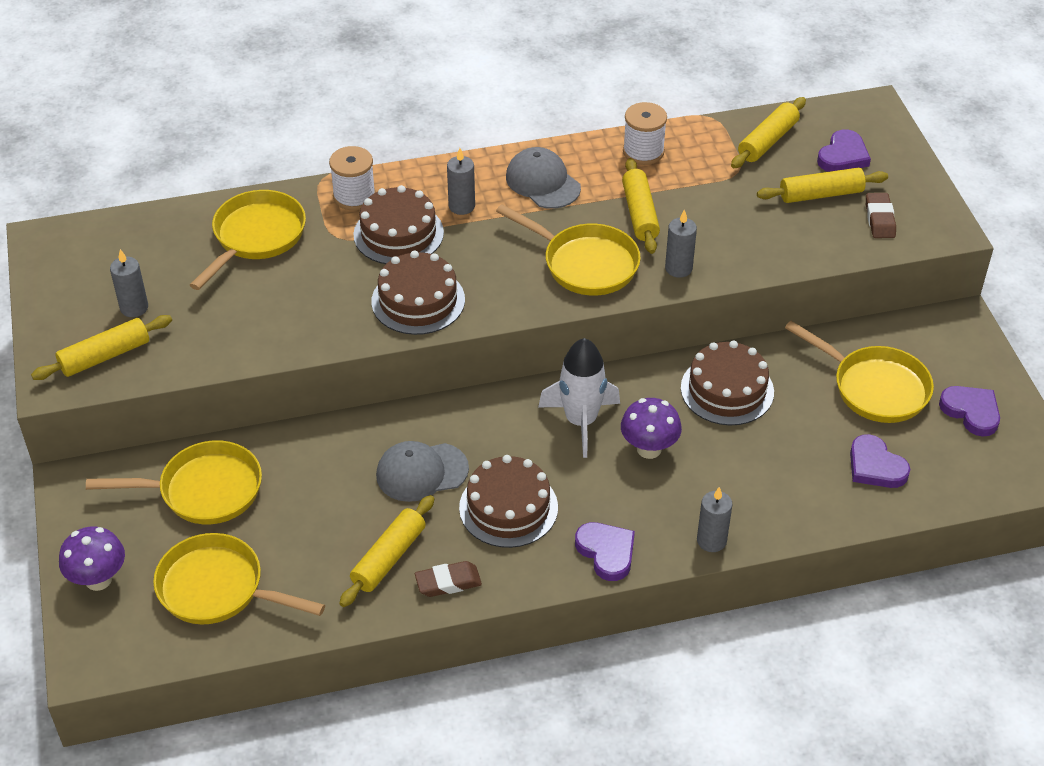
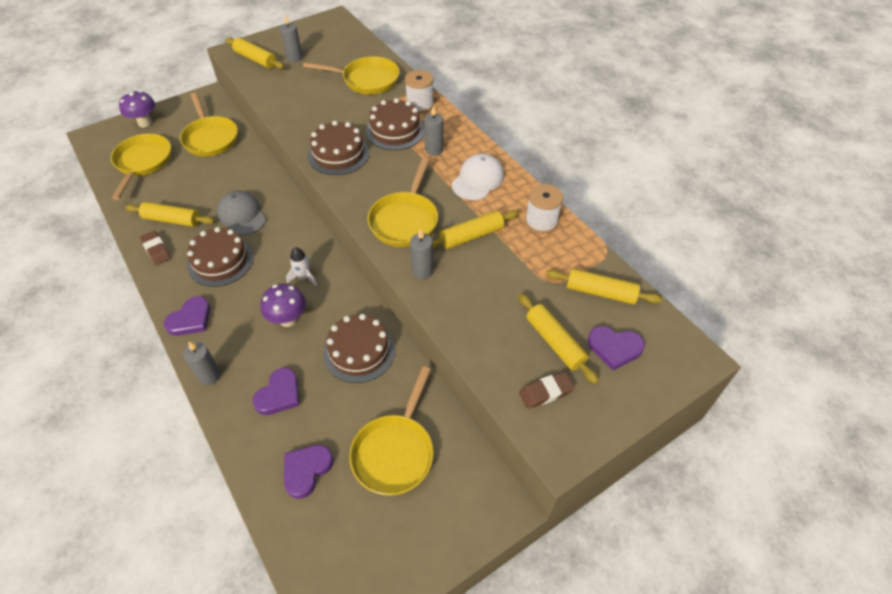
camera: 70 degrees right, 5 degrees up
(543, 182) = (478, 180): grey cap -> white cap
(581, 421) = (304, 277): white rocket -> white rocket, size x0.54
(971, 412) = (391, 537): purple heart -> purple heart (279, 394)

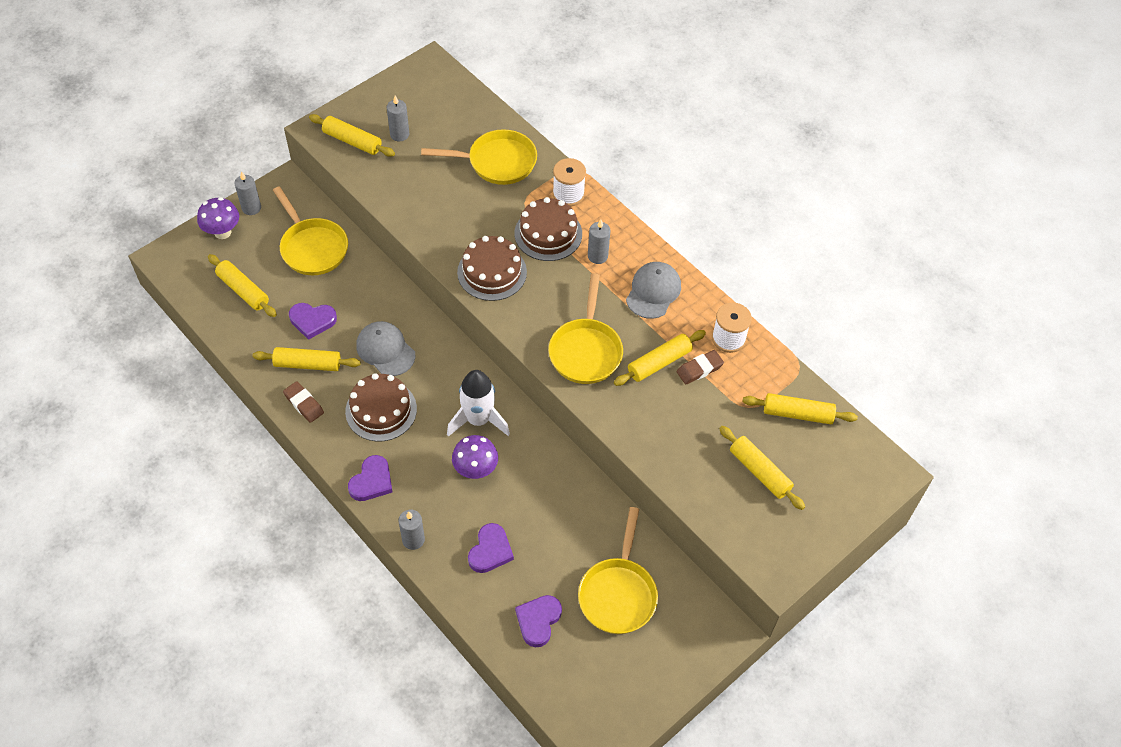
camera: 10 degrees left, 5 degrees up
(143, 163) = (243, 290): yellow pan -> yellow rolling pin
(304, 277) = (478, 420): white rocket -> white rocket, size x1.85
(359, 351) = (559, 497): brown cake -> none
(422, 271) = (617, 409): grey candle -> grey candle (251, 208)
(478, 180) = (653, 291): white cap -> grey cap
(546, 392) = (757, 522): brown eraser -> brown eraser (699, 369)
(614, 348) = (816, 471): purple heart -> purple heart (312, 321)

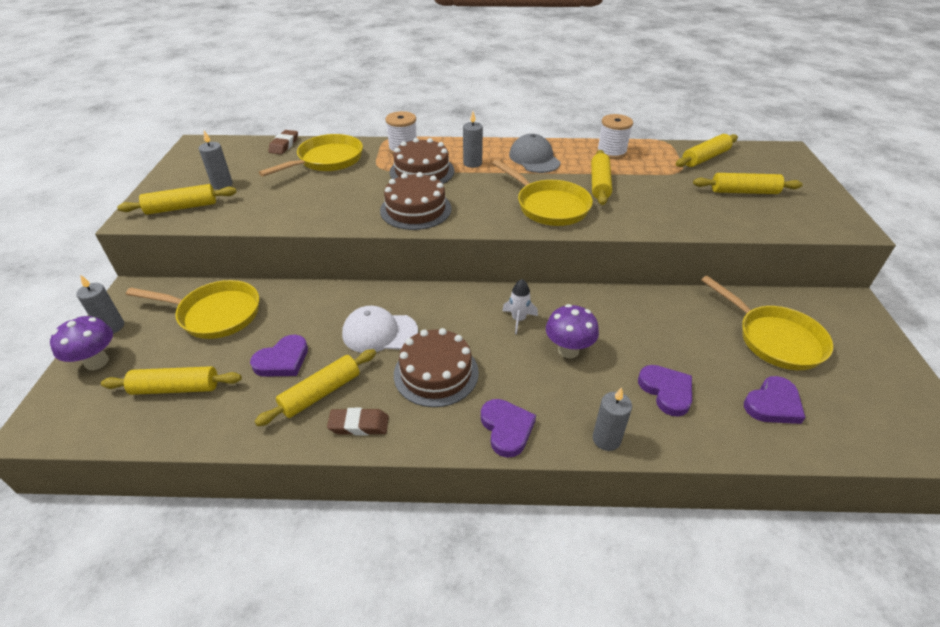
camera: 45 degrees left, 15 degrees down
(385, 350) = (379, 332): grey cap -> white cap
(478, 420) = (518, 319): white rocket -> white rocket, size x0.54
(538, 621) = (773, 404): purple heart -> purple heart turned 105 degrees counterclockwise
(699, 369) = (625, 173): brown eraser -> brown eraser (284, 145)

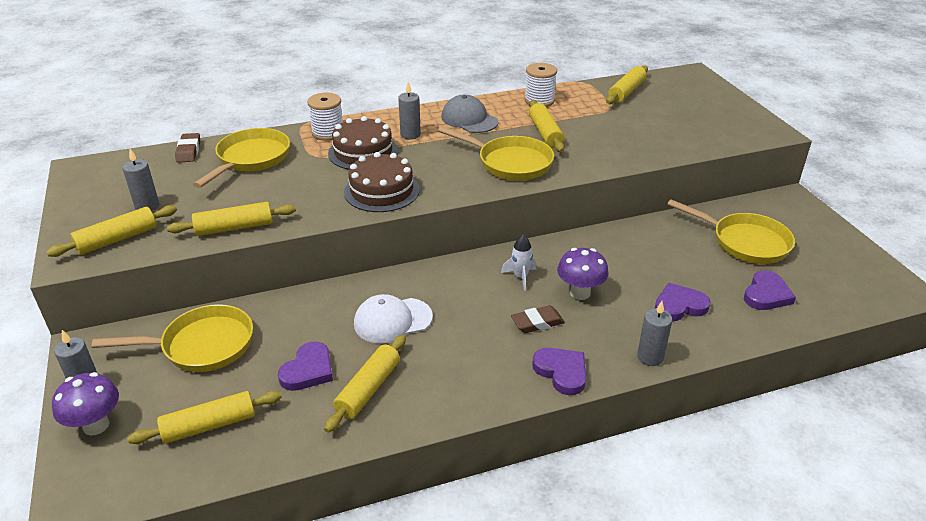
camera: 20 degrees left, 5 degrees down
(359, 425) = (424, 406): brown eraser -> brown eraser (537, 323)
(436, 373) = (470, 342): brown cake -> none
(666, 391) = (679, 306): purple heart -> purple heart turned 60 degrees counterclockwise
(744, 192) = (674, 117): yellow rolling pin -> yellow rolling pin (234, 228)

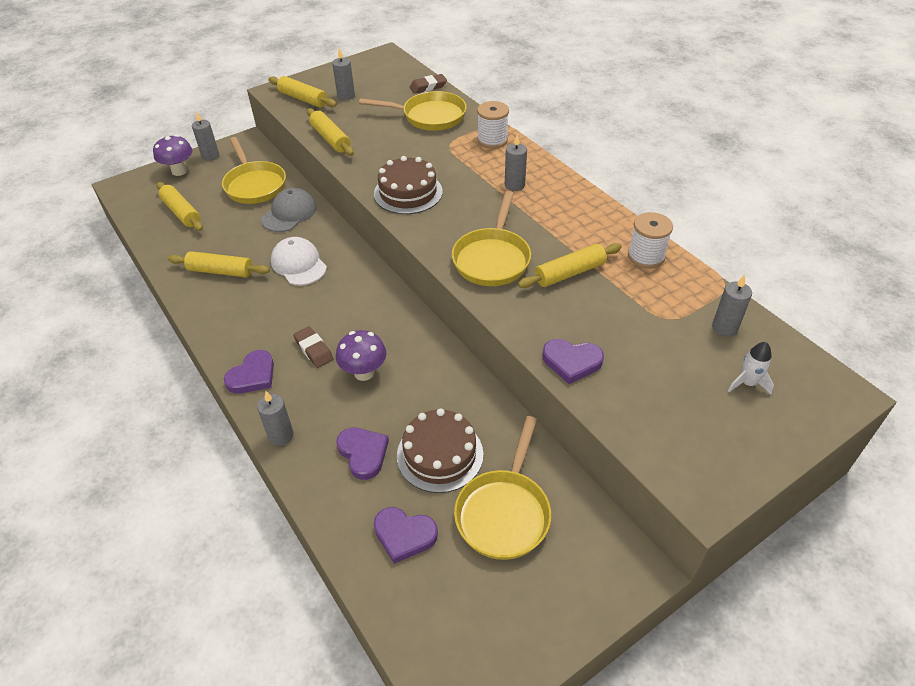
camera: 75 degrees right, 10 degrees up
(308, 370) = (236, 238): purple heart -> purple heart (571, 362)
(363, 152) = (468, 167): brown cake -> brown cake (440, 454)
(469, 119) = (568, 214): grey cap -> grey cap (289, 213)
(520, 277) = (376, 327): white rocket -> white rocket (747, 383)
(626, 92) = (724, 327): yellow rolling pin -> grey candle

